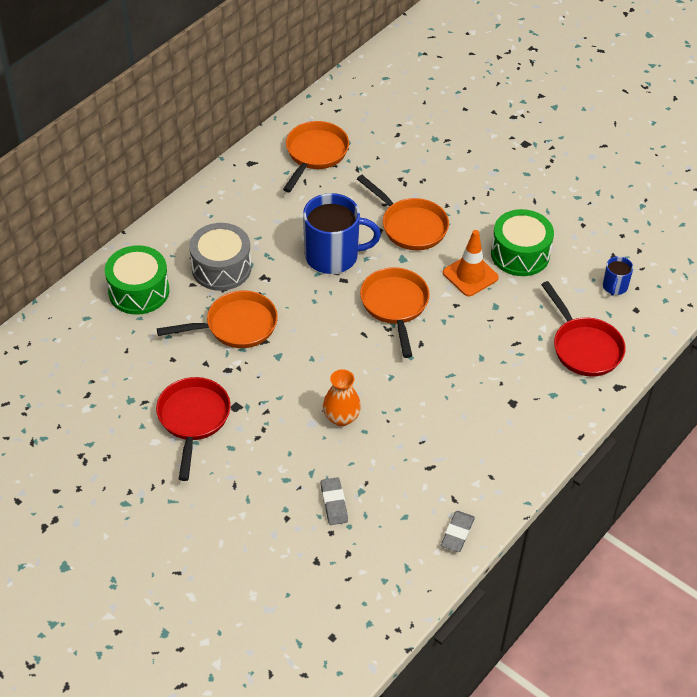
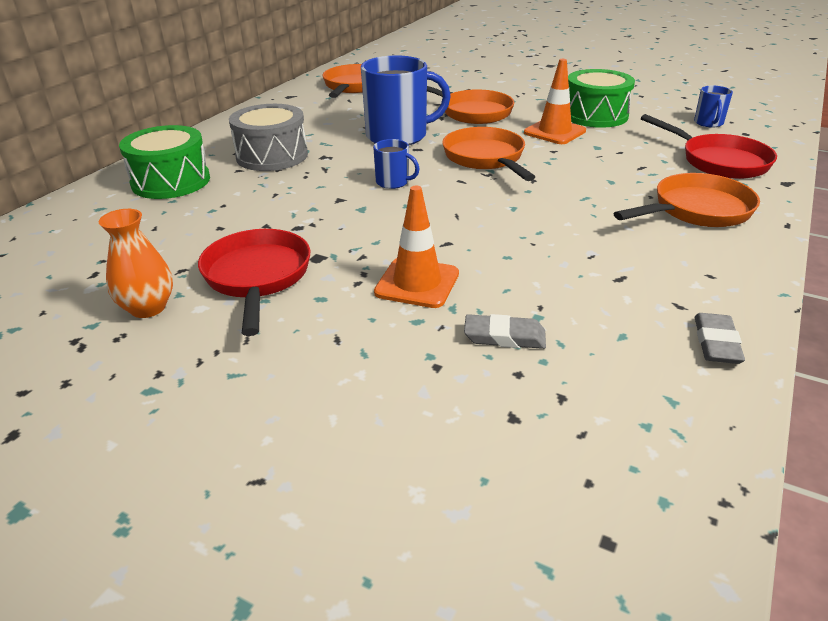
camera: 10 degrees left, 15 degrees down
(236, 326) = (300, 192): orange pan -> orange pan (696, 210)
(295, 445) = (417, 283): none -> orange traffic cone
(310, 326) = (393, 182): none -> blue mug
(334, 503) = (504, 336): grey eraser -> grey eraser turned 60 degrees counterclockwise
(341, 417) = (469, 248): orange vase -> orange vase (148, 308)

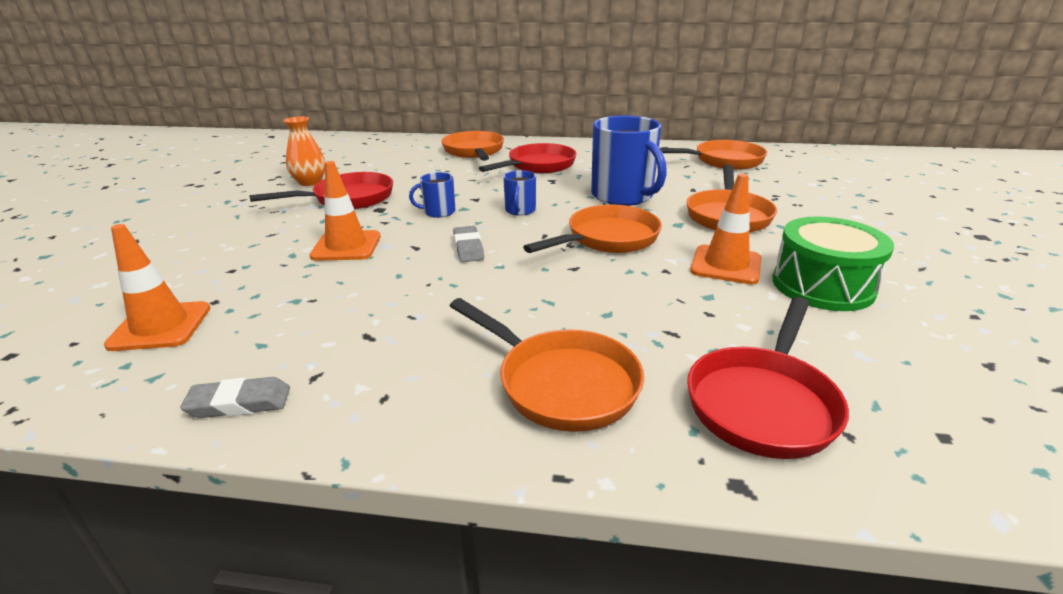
camera: 70 degrees right, 5 degrees down
(171, 181) = (474, 151): green drum -> orange pan
(272, 156) = (538, 166): grey drum -> red pan
(504, 336) = (266, 289): grey eraser -> grey eraser (468, 248)
(568, 409) = (160, 326): none -> orange traffic cone
(708, 123) = (938, 390): blue mug -> blue mug (438, 212)

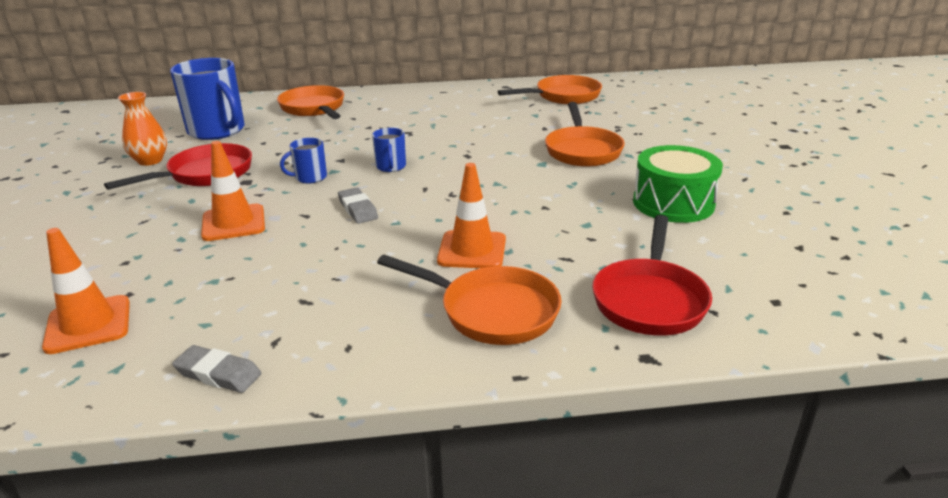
camera: 15 degrees left, 0 degrees up
(239, 403) = (218, 373): grey eraser -> grey eraser turned 45 degrees clockwise
(538, 166) = (388, 118): red pan -> none
(607, 239) = (484, 185): orange pan -> none
(623, 196) = (483, 141): blue mug -> blue mug (217, 131)
(726, 265) = (593, 196): orange traffic cone -> orange traffic cone (472, 250)

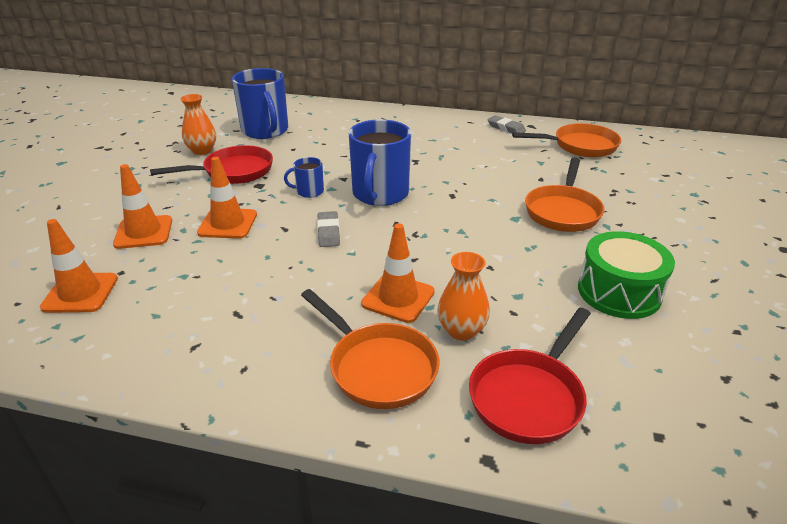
camera: 20 degrees right, 5 degrees up
(131, 250) = (143, 232): none -> orange traffic cone
(218, 373) = (139, 364): grey eraser -> grey eraser (506, 128)
(314, 108) = (351, 122): orange pan -> none
(391, 167) = (380, 194): blue mug -> blue mug, size x2.09
(553, 263) = (461, 330): none -> orange vase

